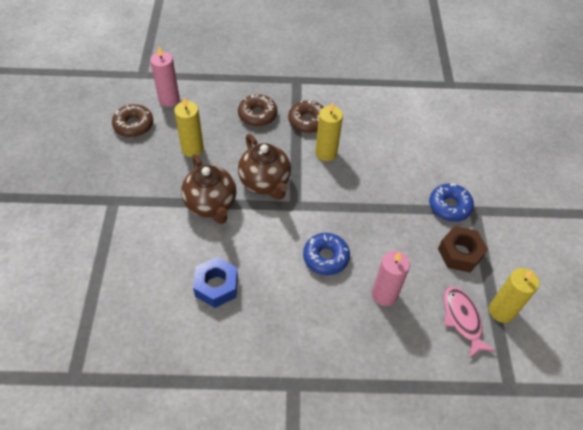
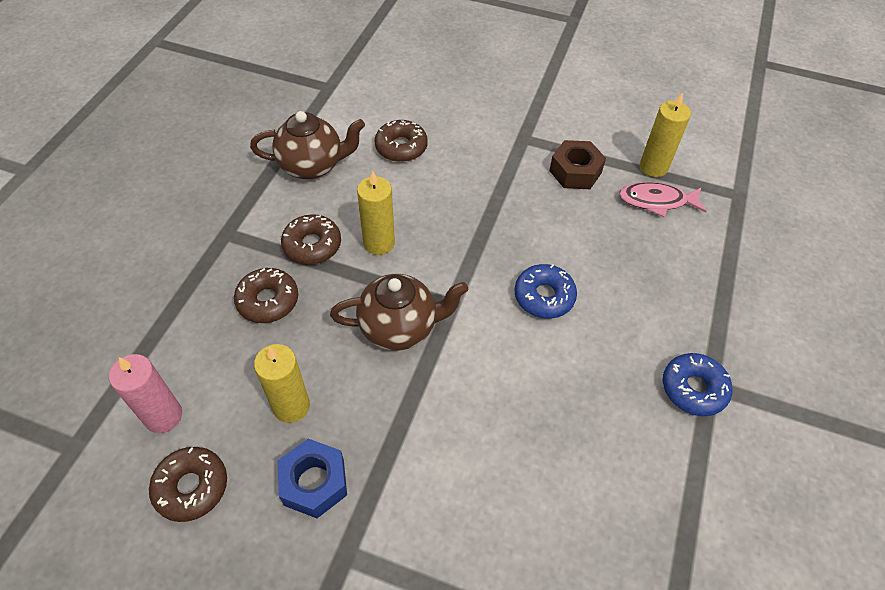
camera: 70 degrees left, 0 degrees up
(211, 204) = (411, 407): brown teapot -> brown teapot (312, 166)
(216, 286) = (553, 436): blue nut -> blue nut (314, 483)
(384, 294) = (611, 257): pink candle -> none
(418, 140) = (401, 147): none -> brown donut
(449, 206) = (510, 156): blue donut -> blue donut (693, 389)

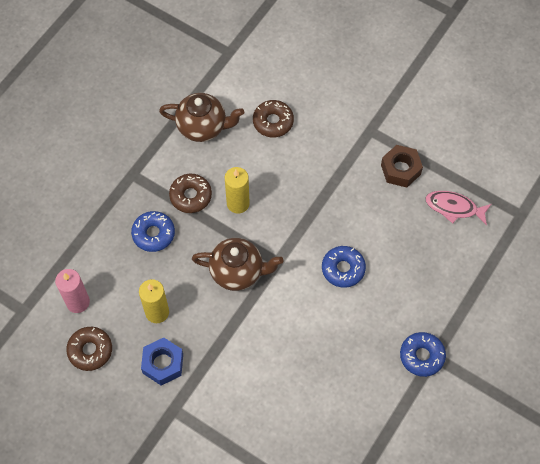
camera: 15 degrees right, 10 degrees up
(268, 301) = (153, 234): brown donut -> blue donut
(653, 167) = (463, 177): yellow candle -> none

